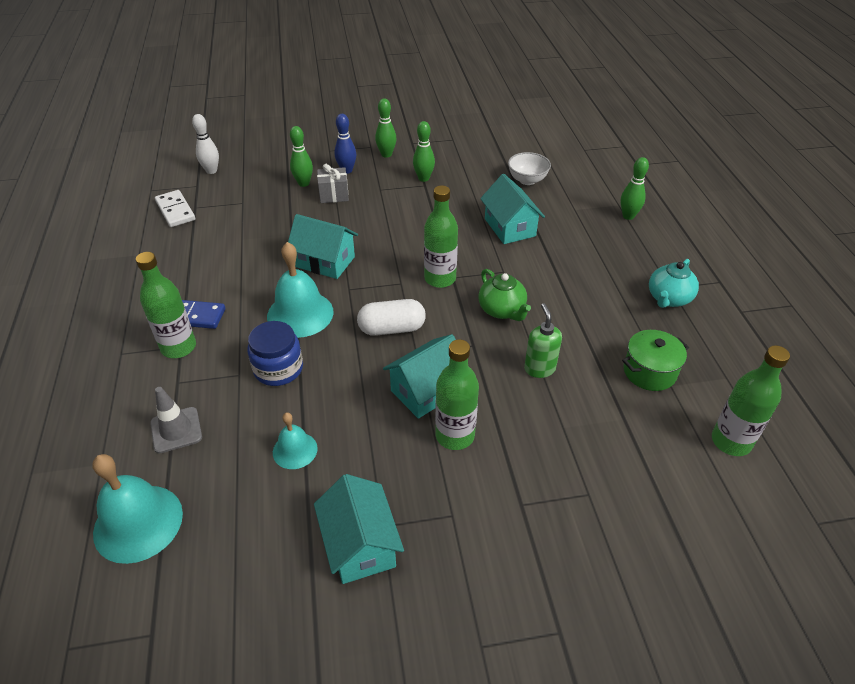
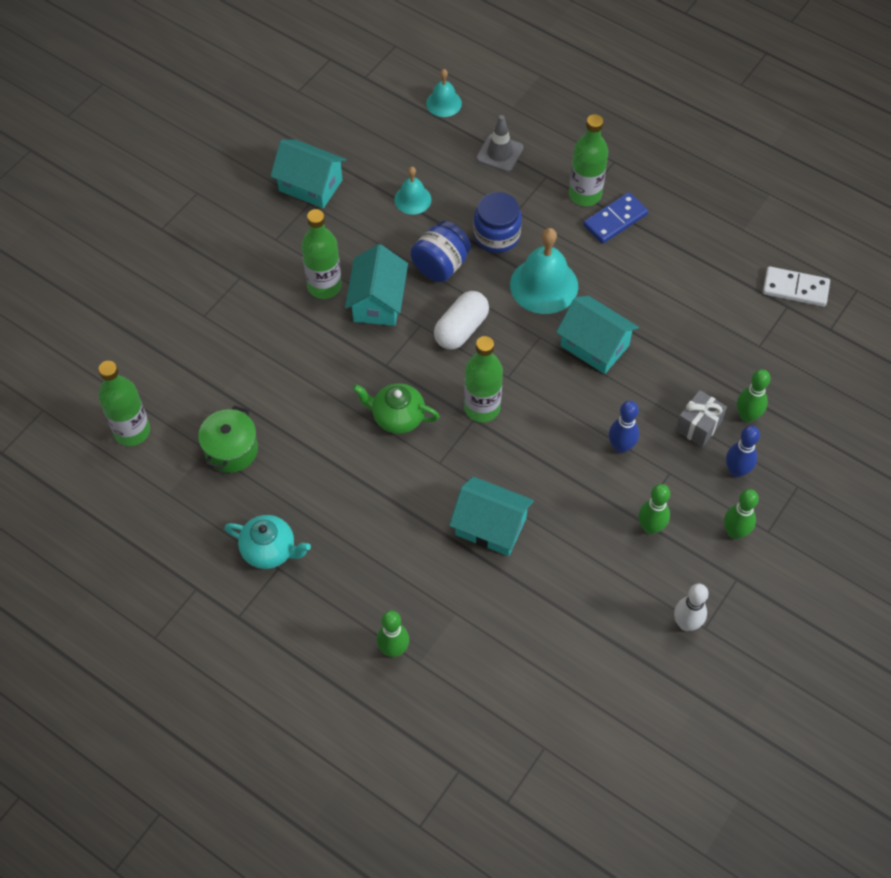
camera: 135 degrees right, 15 degrees up
(138, 523) = (444, 103): turquoise bell -> turquoise bell, size x0.56
(211, 171) = (851, 356): white bowling pin -> white bowling pin (686, 623)
(325, 262) = (594, 345): turquoise house -> turquoise house turned 60 degrees clockwise
(347, 380) = (441, 265): none -> blue jar
(387, 213) = (621, 447): none -> blue bowling pin
(527, 180) = (548, 621): white bowl -> none
(539, 368) = (316, 384): green soap dispenser -> none
(668, 299) = (270, 550): turquoise teapot -> turquoise teapot turned 120 degrees clockwise

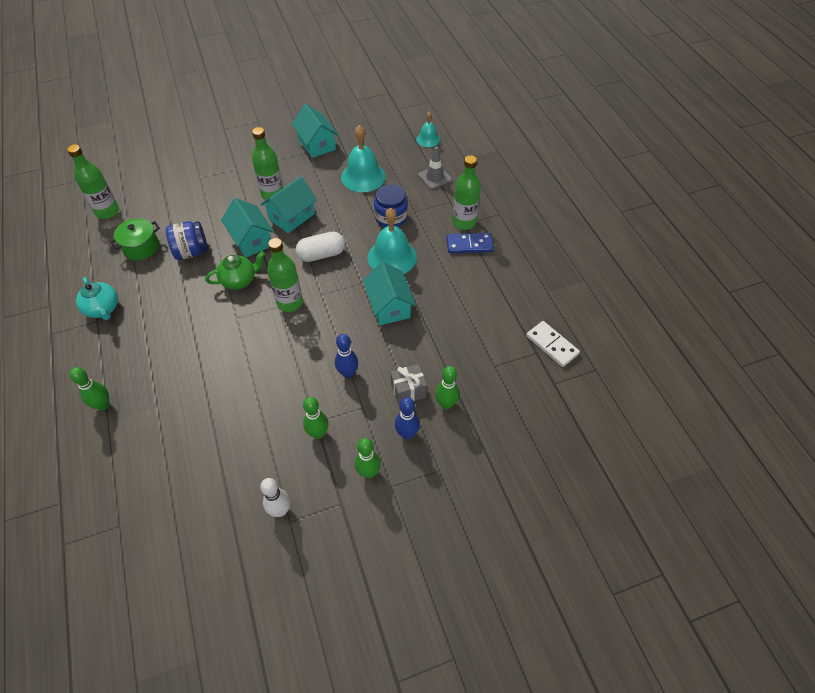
camera: 35 degrees right, 5 degrees down
(397, 417) = (239, 280): green teapot -> green teapot turned 105 degrees clockwise
(412, 199) = (363, 176): turquoise bell -> turquoise bell, size x1.78
(441, 265) = (344, 216): blue jar -> blue jar (191, 252)
(490, 526) = (226, 371): turquoise house -> turquoise house (251, 240)

